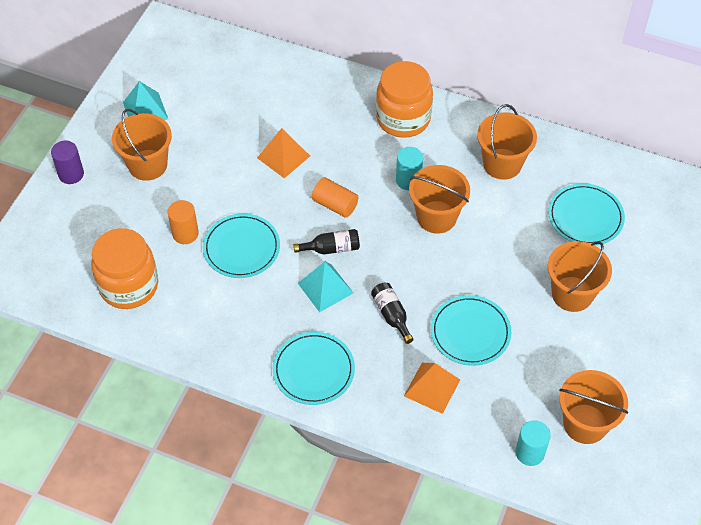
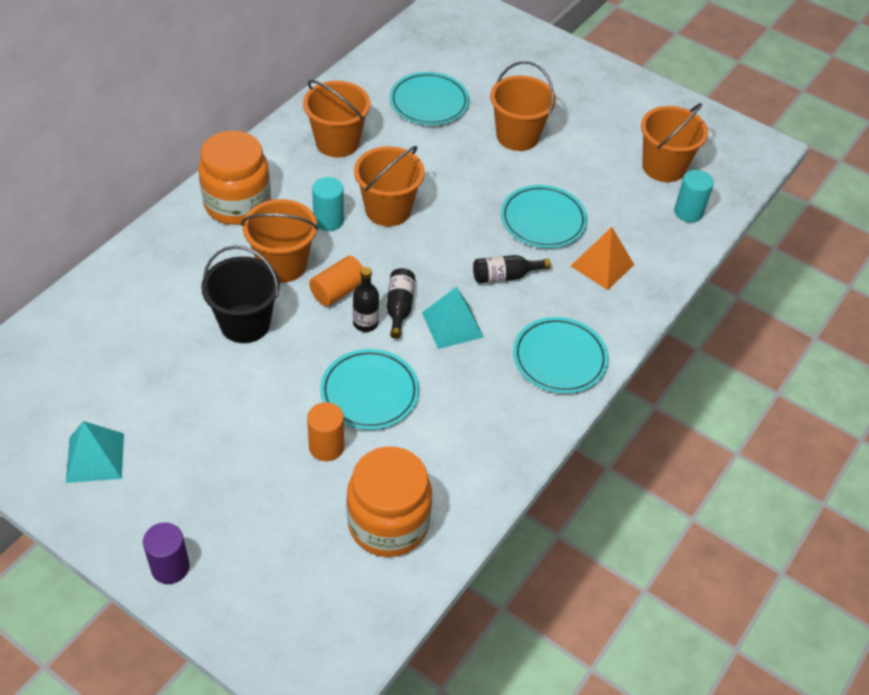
camera: 80 degrees left, 5 degrees down
(148, 165) = (194, 470): orange bucket -> orange bucket (282, 264)
(283, 156) = (245, 323): orange pyramid -> black bucket
(308, 230) = (365, 323): none -> black bottle

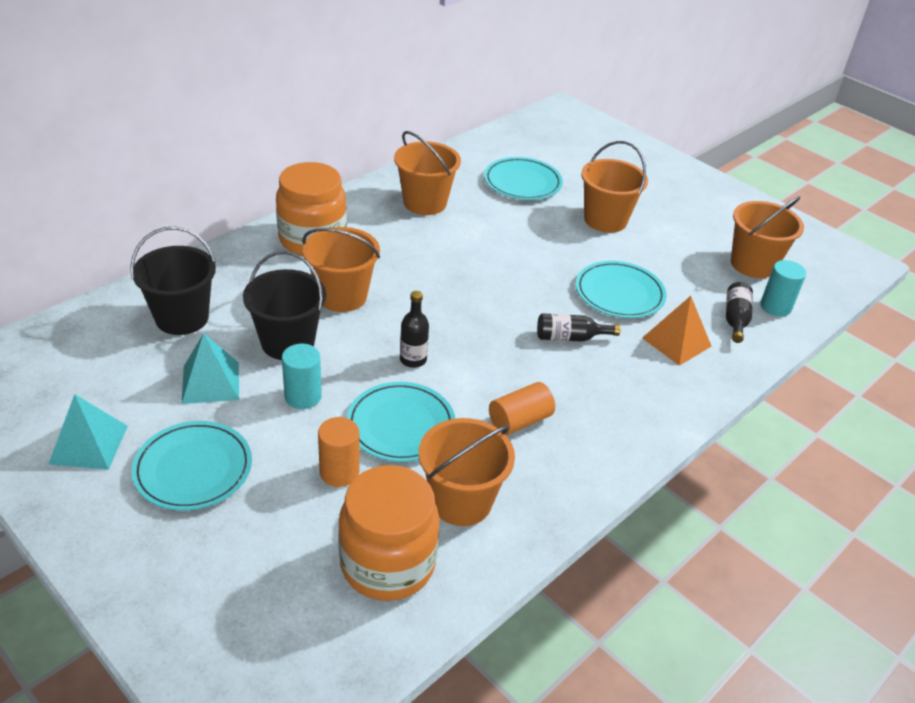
camera: 10 degrees right, 10 degrees down
(137, 313) = (182, 318): none -> black bucket
(170, 567) = (127, 570): purple cylinder -> none
(328, 220) = (399, 265): turquoise cylinder -> turquoise cylinder (303, 396)
(338, 291) = (392, 327): orange cylinder -> orange cylinder (519, 421)
(388, 210) = (461, 264): orange bucket -> orange bucket (461, 501)
(399, 307) = (452, 350): black bottle -> black bottle (735, 319)
(452, 324) = (505, 374): turquoise pyramid -> turquoise pyramid (211, 382)
(559, 358) = (616, 423): turquoise plate -> turquoise plate (193, 469)

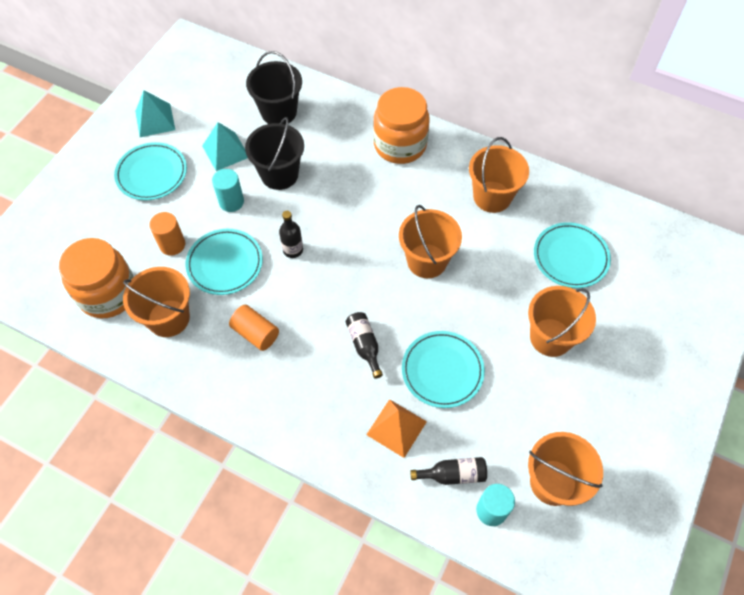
camera: 75 degrees right, 20 degrees up
(342, 296) = (343, 185): orange bucket -> orange bucket (427, 261)

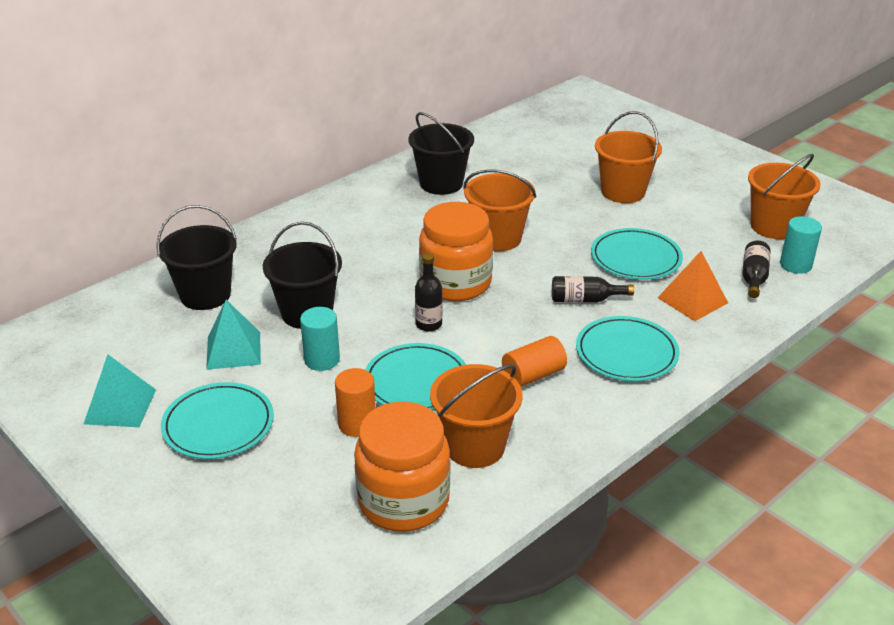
camera: 70 degrees left, 25 degrees down
(400, 145) = (330, 221): orange jar -> orange jar (455, 283)
(492, 197) = (441, 183): orange bucket -> black bucket
(570, 257) = (539, 161): turquoise plate -> turquoise plate (626, 353)

